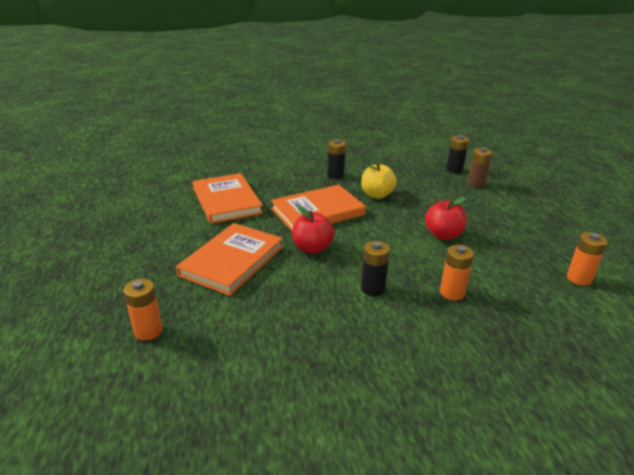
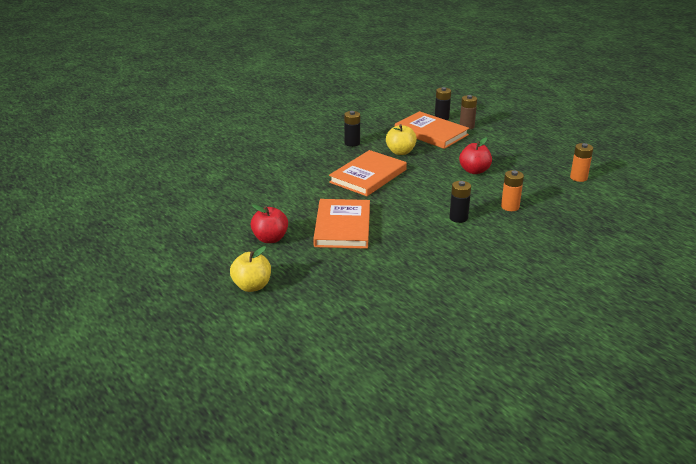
camera: 25 degrees left, 0 degrees up
(65, 303) = (252, 286): none -> yellow apple
(148, 331) = (336, 284): orange battery -> none
(227, 201) = (285, 185): orange book -> orange book (431, 133)
(312, 248) = (391, 203): red apple -> red apple (270, 239)

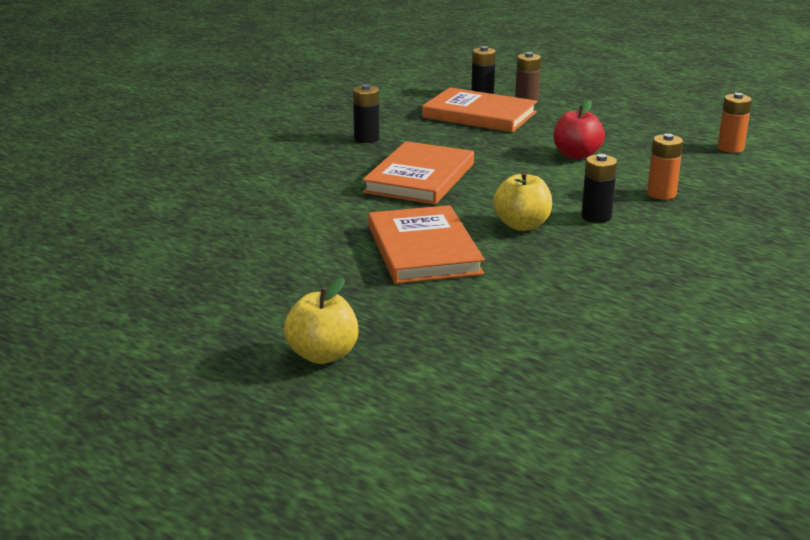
camera: 15 degrees left, 5 degrees down
(270, 239) = (312, 281): red apple -> none
(400, 152) = (449, 142): yellow apple -> yellow apple (522, 225)

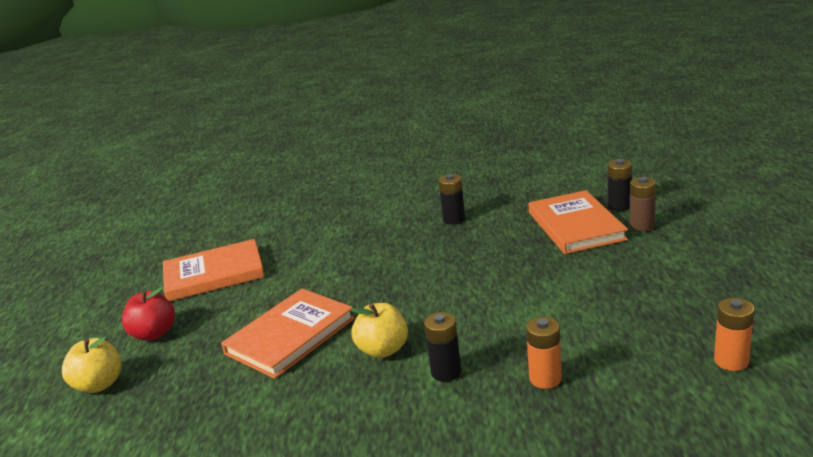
camera: 55 degrees right, 0 degrees up
(420, 178) = (413, 271): orange book -> orange book (214, 274)
(576, 155) = (565, 300): red apple -> red apple (154, 334)

